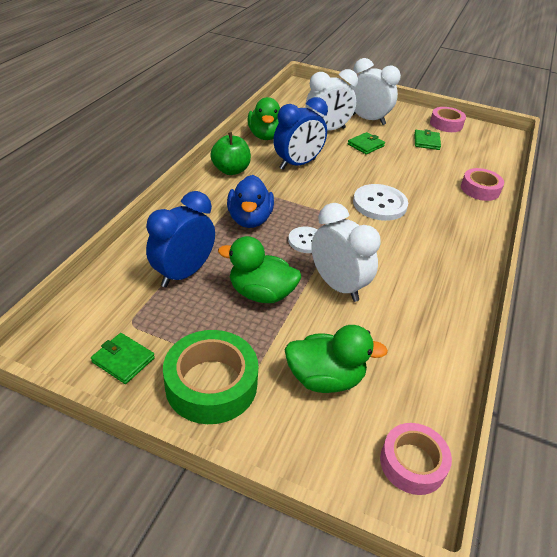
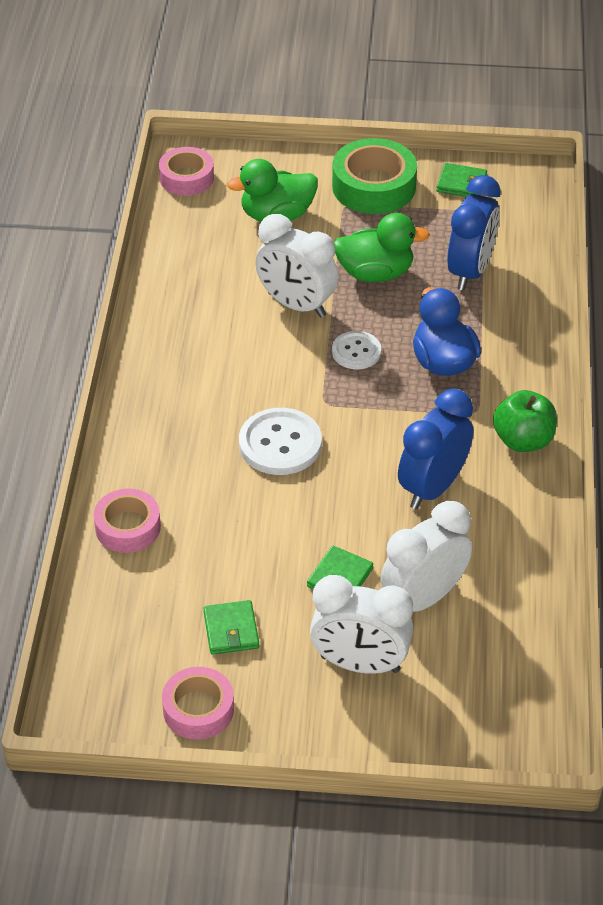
camera: 165 degrees right, 5 degrees up
(265, 136) = (520, 541): green duck -> none

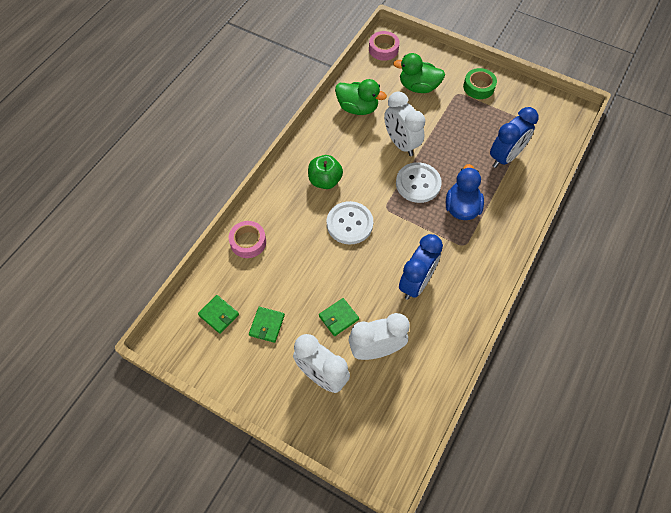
camera: 25 degrees right, 15 degrees up
(198, 709) = (226, 365): pink tape -> none
(356, 352) = (418, 183): white button -> white button, size x1.60
(374, 186) = (478, 87): green tape -> green tape, size x0.65
(375, 273) = (452, 140): green duck -> green duck (357, 108)
(432, 487) = (416, 283): blue clock -> blue clock turned 150 degrees clockwise
(461, 183) = (527, 101): green wallet -> green wallet (219, 315)
(523, 440) = (481, 273): green apple -> green apple (325, 180)

